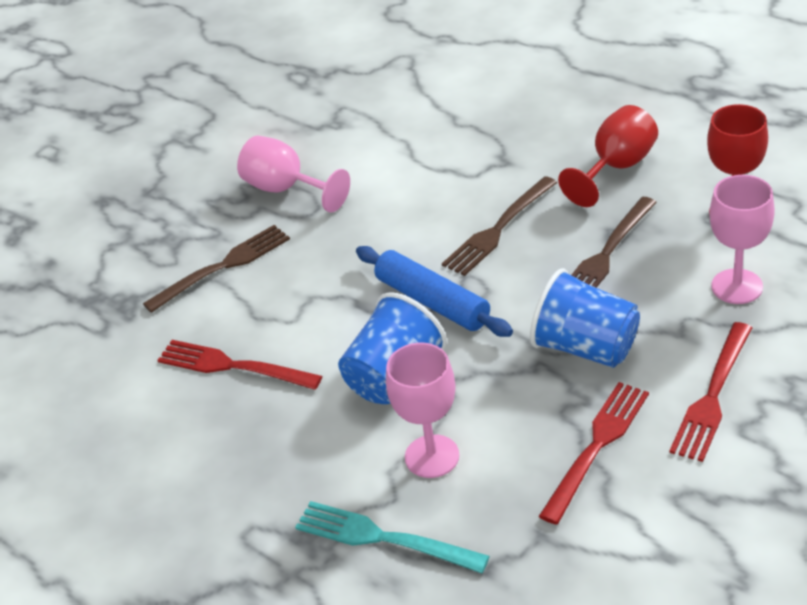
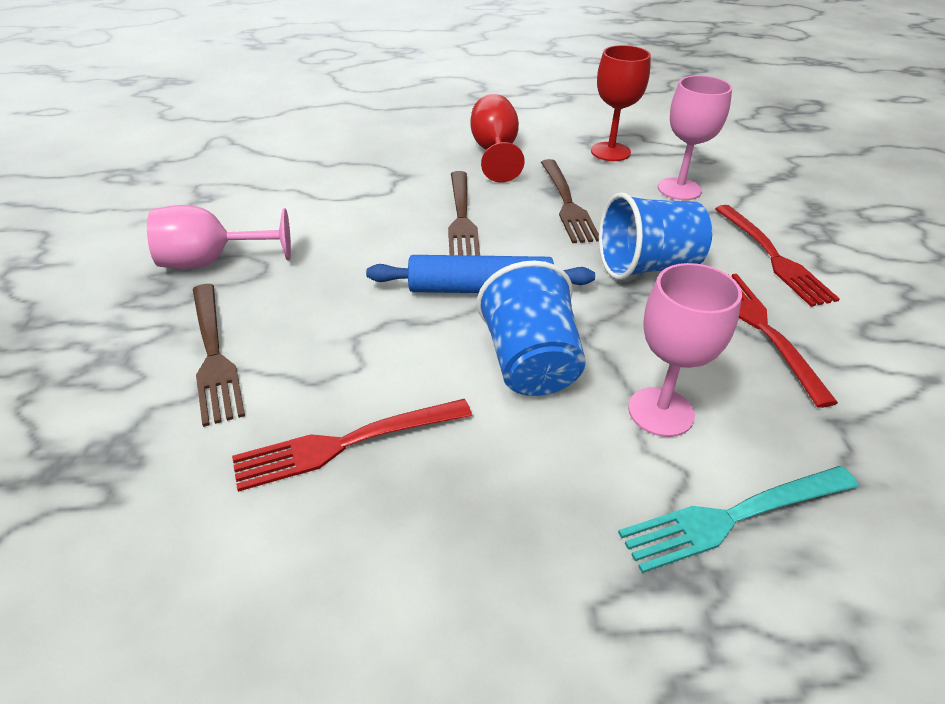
camera: 50 degrees left, 0 degrees up
(222, 267) = (214, 354): brown fork -> brown fork turned 150 degrees clockwise

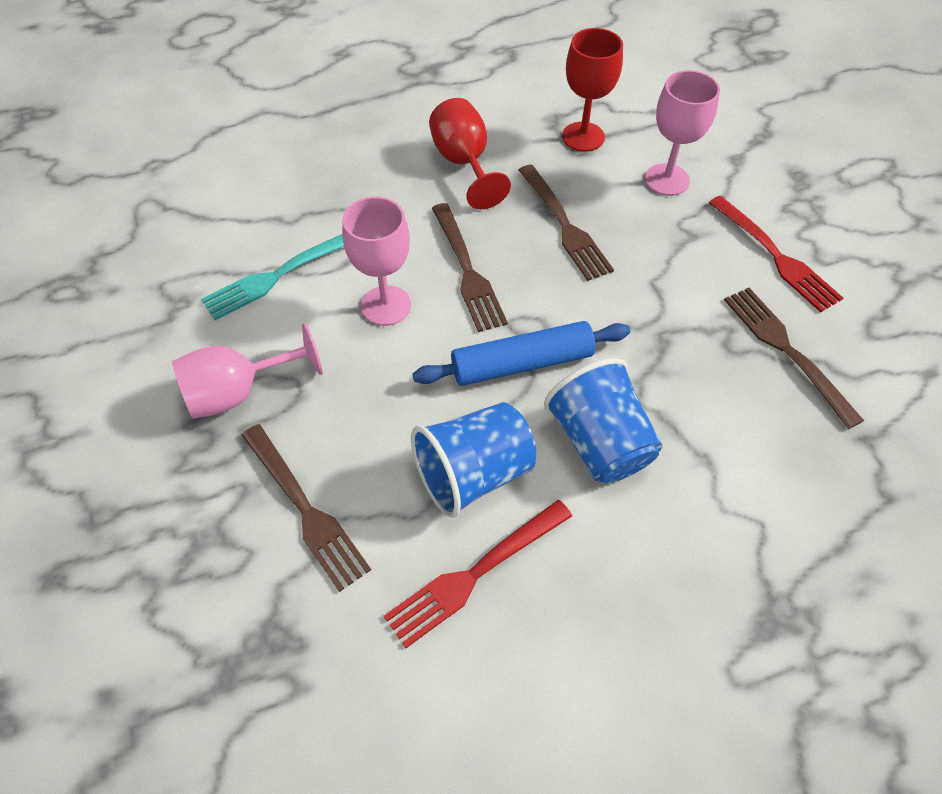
camera: 15 degrees left, 15 degrees up
(647, 266) = (666, 296): blue cup -> blue cup (474, 474)
(661, 412) = (725, 467): pink goblet -> pink goblet (386, 305)
(733, 517) = (808, 557): turquoise fork -> turquoise fork (278, 275)
(763, 329) = (786, 351): red fork -> brown fork

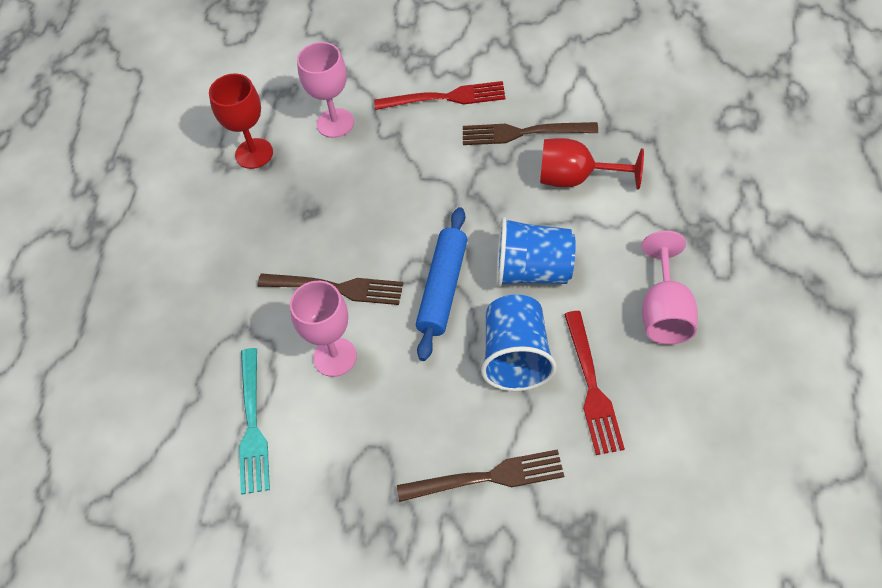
camera: 55 degrees left, 0 degrees up
(238, 392) = (355, 492): pink goblet -> pink goblet (665, 312)
(464, 163) = (224, 245): red goblet -> red goblet (576, 178)
(564, 225) = (334, 206): brown fork -> none

